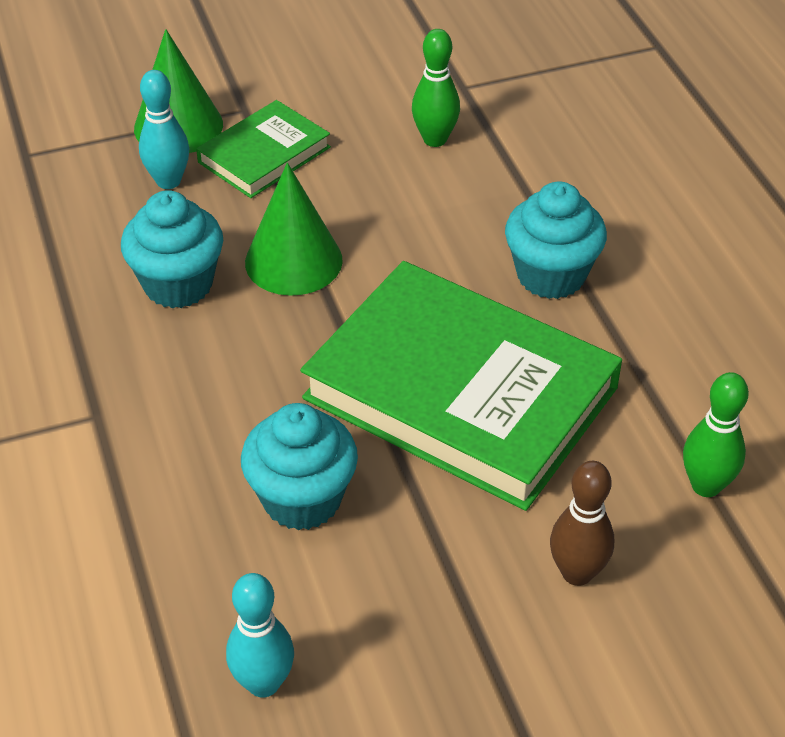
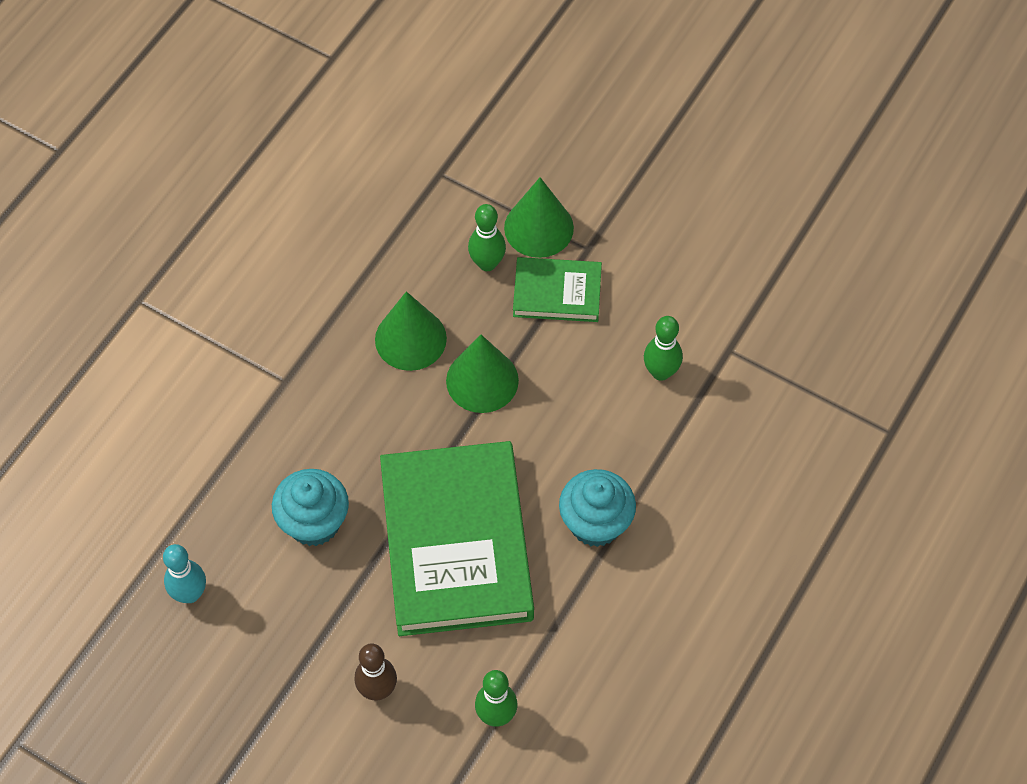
camera: 50 degrees right, 15 degrees up
(168, 181) = (487, 263): turquoise bowling pin -> green bowling pin
(178, 284) = (410, 339): turquoise cupcake -> green cone

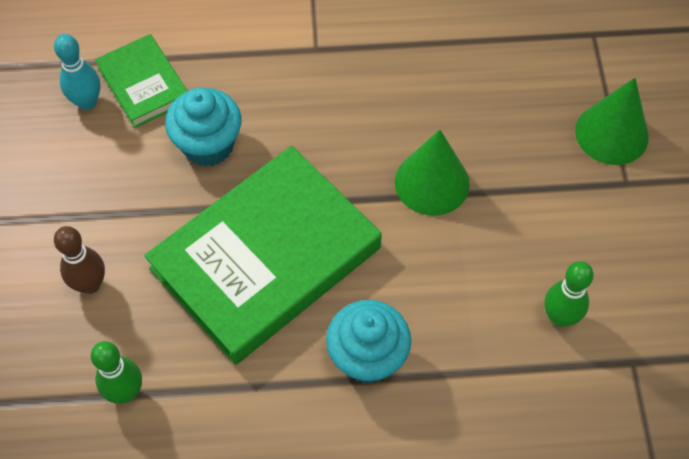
camera: 55 degrees right, 0 degrees up
(410, 339) = (426, 108): green cone -> none
(487, 263) = (543, 117): green bowling pin -> none
(557, 293) = (563, 186): green book -> green book (144, 84)

